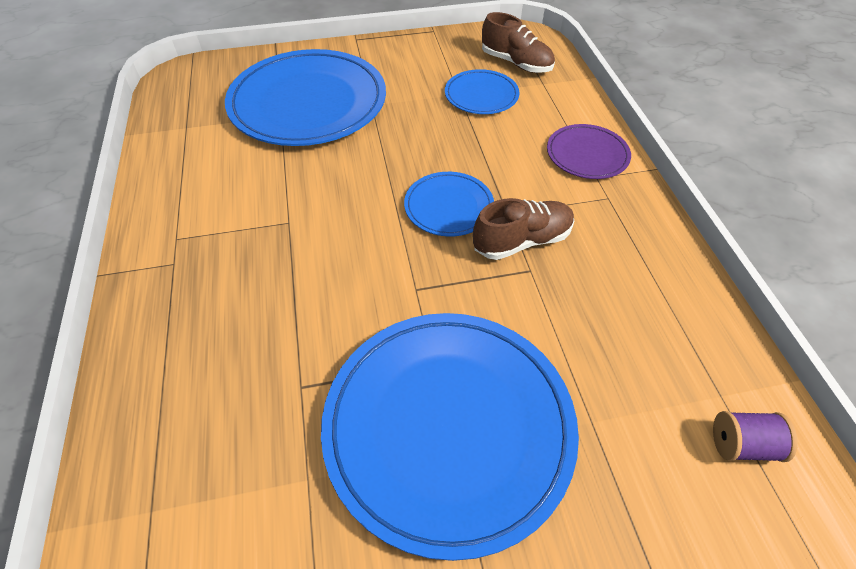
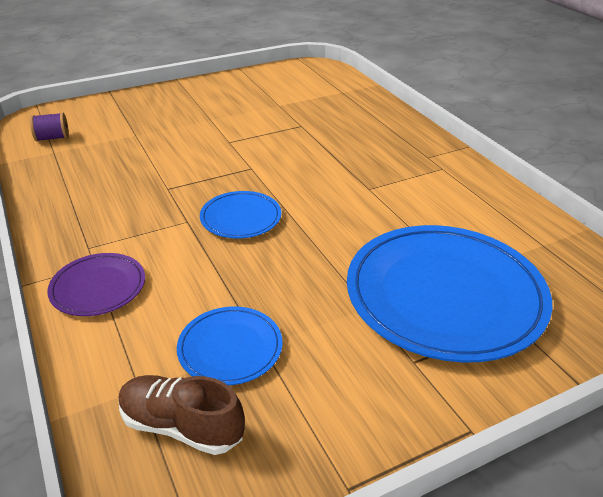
camera: 165 degrees right, 15 degrees down
(448, 427) = (214, 124): blue plate -> none
(522, 241) = (174, 204): brown shoe -> none

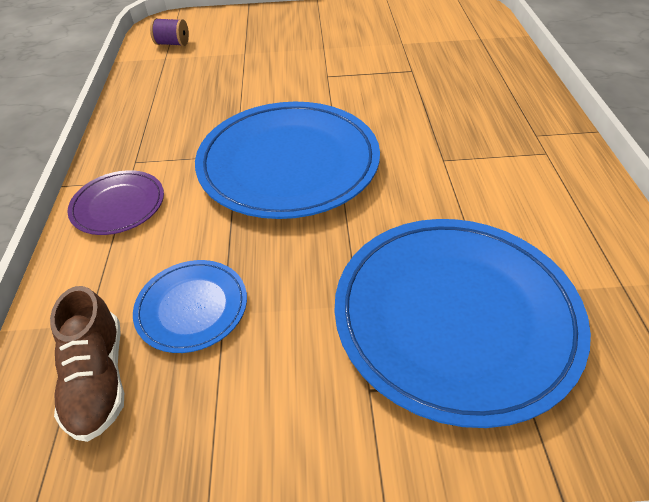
camera: 25 degrees right, 10 degrees up
(181, 426) = (98, 379): brown shoe -> brown shoe turned 150 degrees counterclockwise
(241, 218) = (288, 163): blue plate -> blue plate, size x2.09

